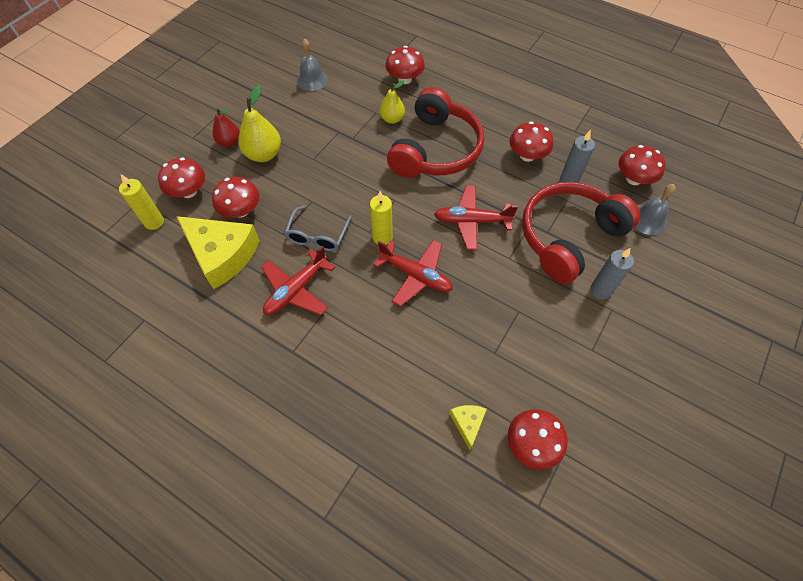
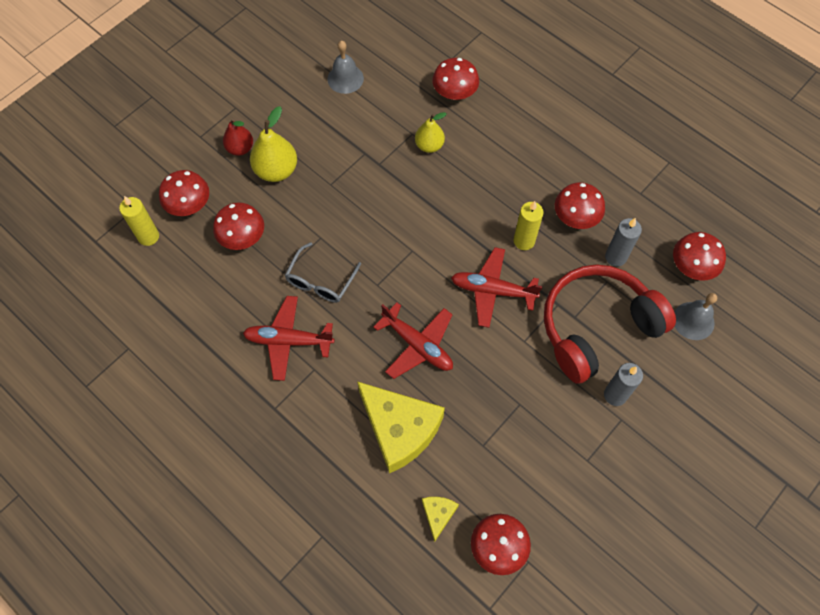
camera: 10 degrees right, 5 degrees up
(222, 255) = (216, 287): yellow cheese -> yellow cheese (400, 429)
(296, 290) = (288, 341): red plane -> red plane turned 45 degrees clockwise
(382, 237) = (390, 294): yellow candle -> yellow candle (524, 241)
(435, 149) = (471, 193): red headphones -> none

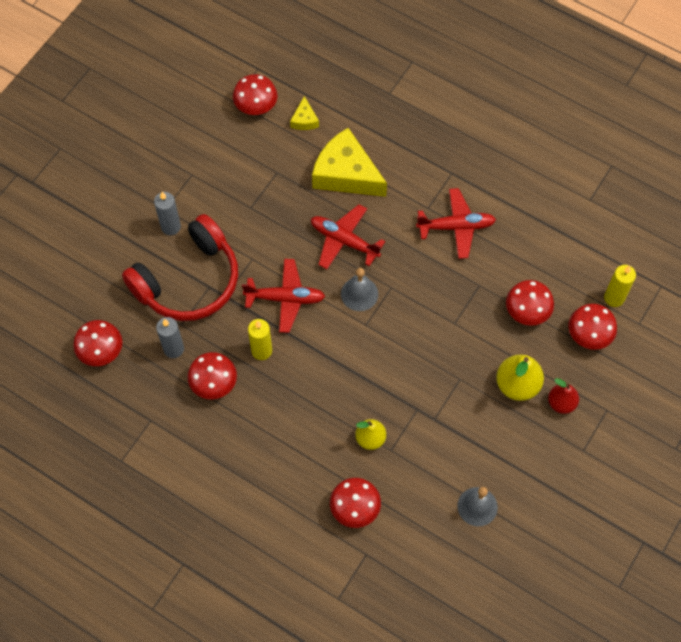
camera: 170 degrees right, 0 degrees up
(321, 280) = (443, 283): grey glasses -> none
(693, 320) = (102, 300): grey bell -> grey bell (359, 294)

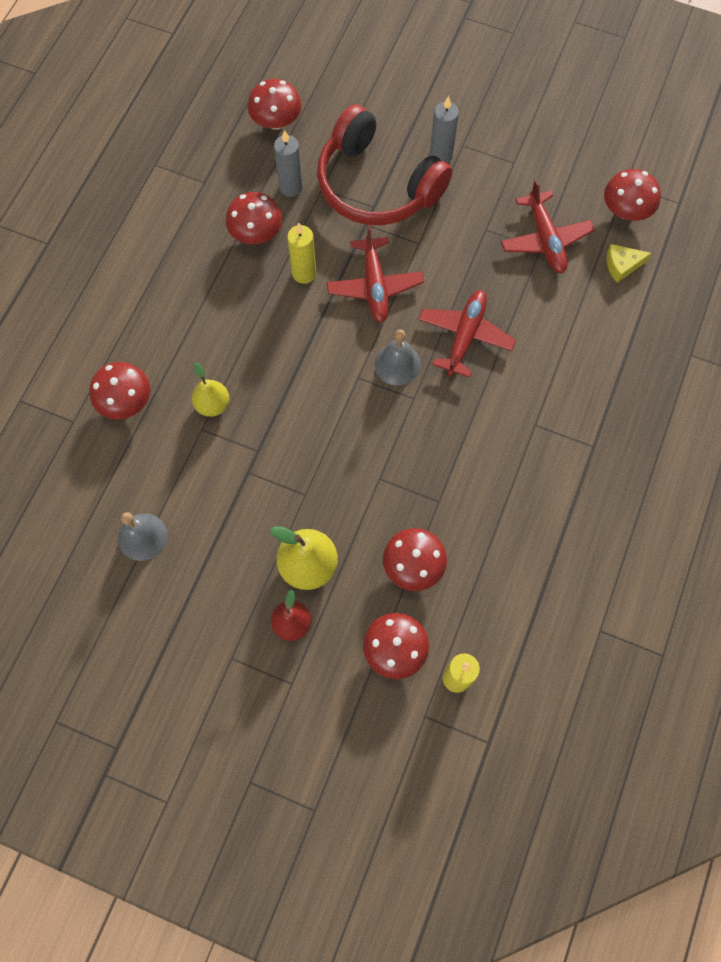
camera: 80 degrees right, 5 degrees up
(346, 173) = (558, 323): yellow cheese -> none
(456, 227) = (515, 462): red plane -> red plane (545, 240)

